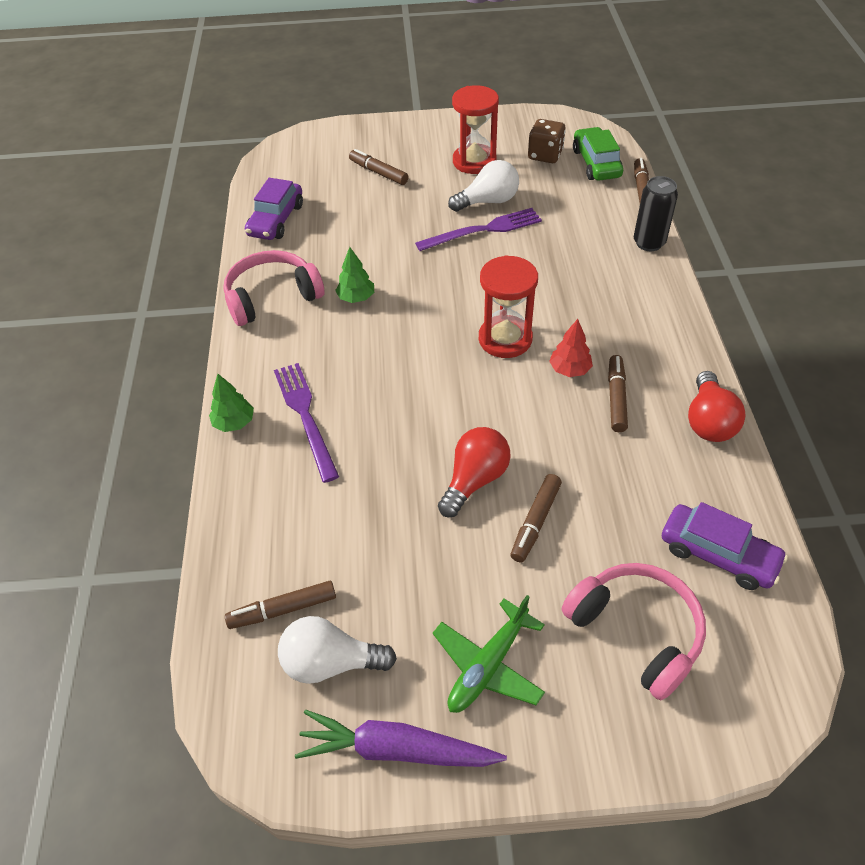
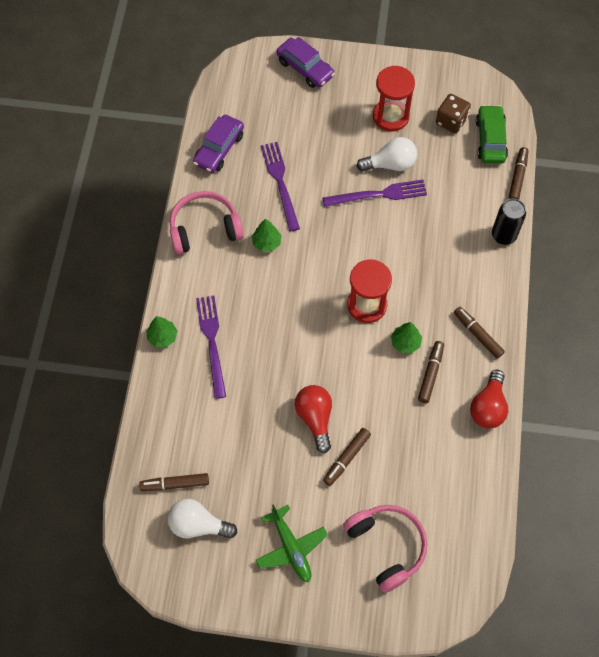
camera: 10 degrees right, 15 degrees up
(359, 239) = (280, 183): none -> purple fork
(378, 172) = (309, 112): brown marker -> brown marker (477, 334)
(396, 749) = (226, 585): purple carrot -> none
(474, 480) = (315, 418): red light bulb -> red light bulb turned 60 degrees counterclockwise
(488, 665) = (291, 547): green plane -> green plane turned 75 degrees counterclockwise
(569, 370) = (405, 342): red tree -> green tree
(718, 554) = (456, 507): purple car -> purple car (305, 68)

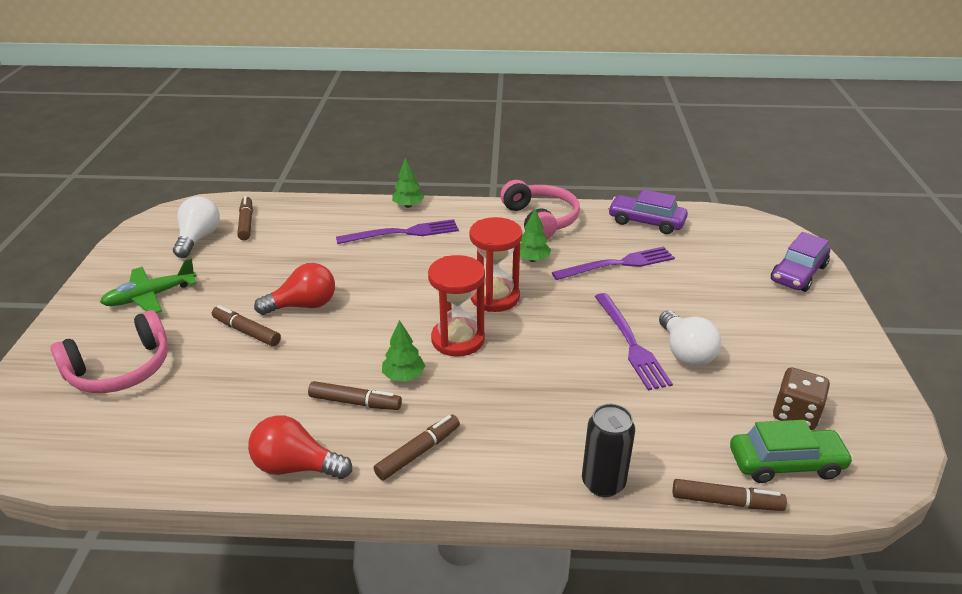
camera: 85 degrees right, 30 degrees down
(390, 116) = (767, 350): red hourglass -> red hourglass (494, 297)

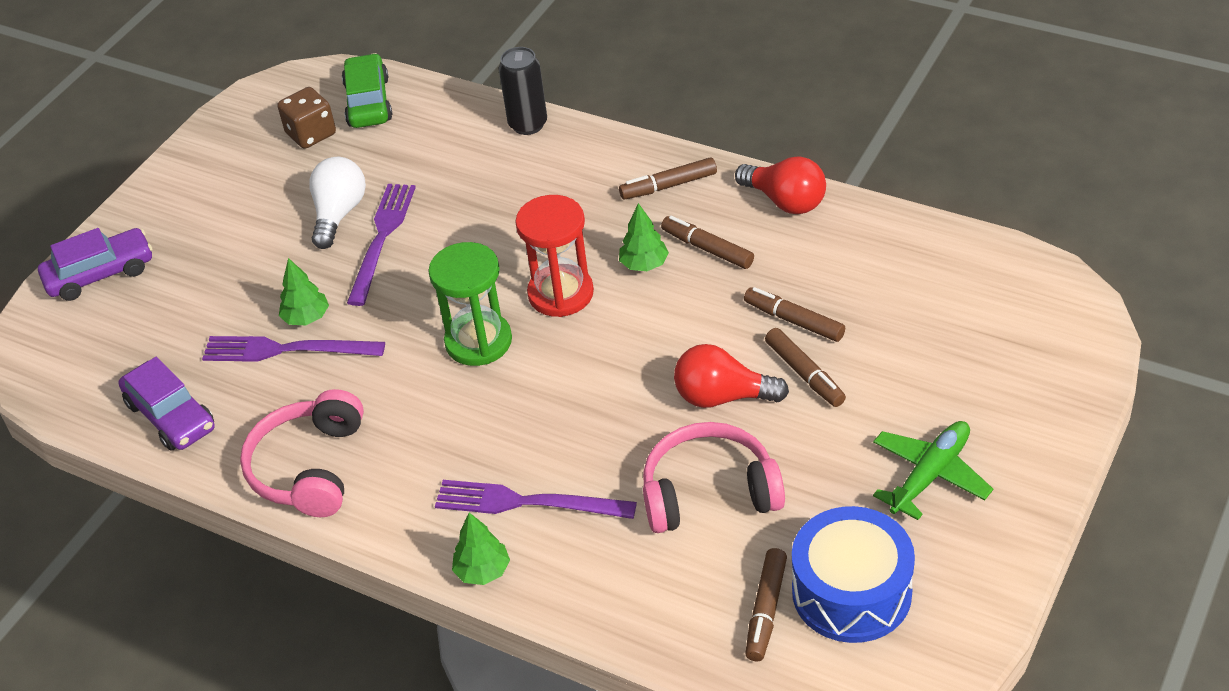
camera: 150 degrees left, 10 degrees up
(120, 369) = (963, 359): pink headphones -> pink headphones (709, 492)
(150, 296) = (930, 475): green plane -> green plane turned 45 degrees counterclockwise
(198, 238) = (851, 592): white light bulb -> blue drum
(494, 297) = (478, 341): red hourglass -> green hourglass
(532, 259) = (384, 391): green tree -> green tree (306, 318)
(726, 502) = (445, 90): brown marker -> brown marker (794, 320)
(786, 463) = (368, 102): green car -> green car turned 60 degrees clockwise

